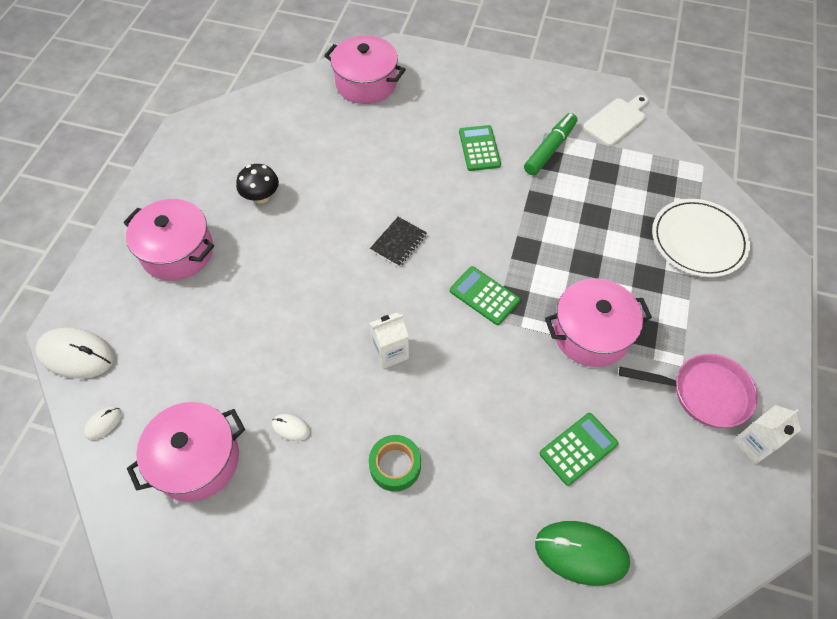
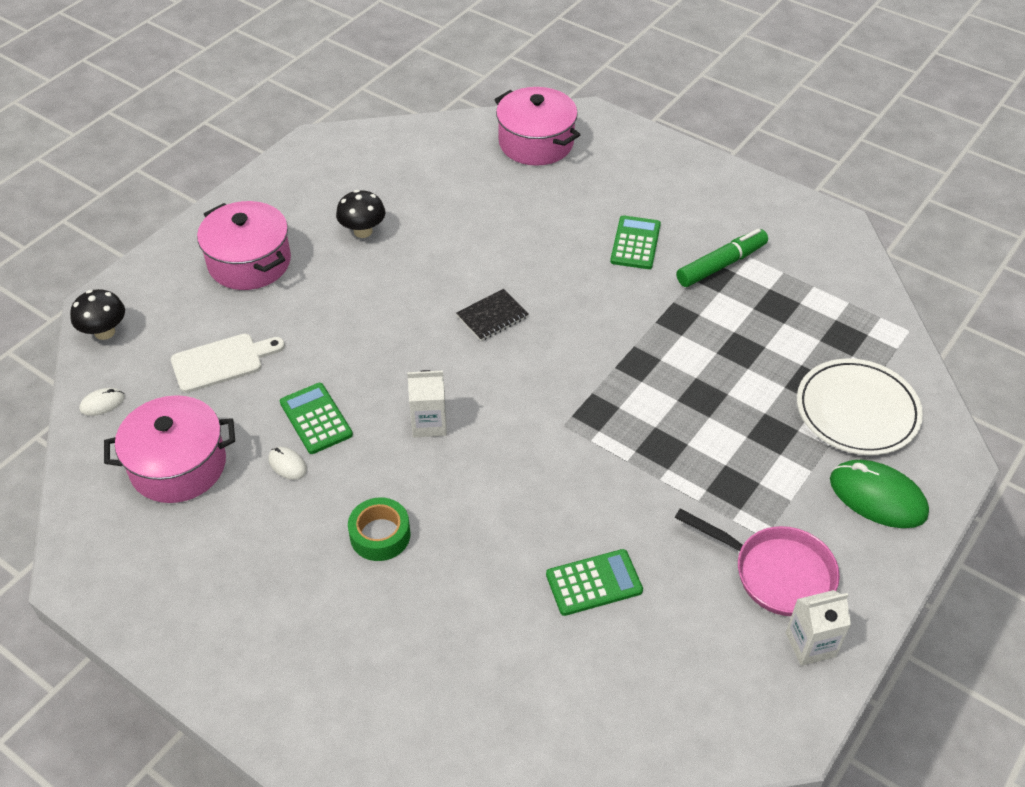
camera: 20 degrees right, 10 degrees down
(76, 354) = (104, 332): white mouse -> black mushroom
(484, 296) = (563, 397): green calculator -> green calculator (316, 419)
(581, 553) = (543, 686): green mouse -> green mouse (877, 497)
(591, 333) = (670, 471): pink pot -> none
(616, 120) = (821, 254): white cutting board -> white cutting board (222, 362)

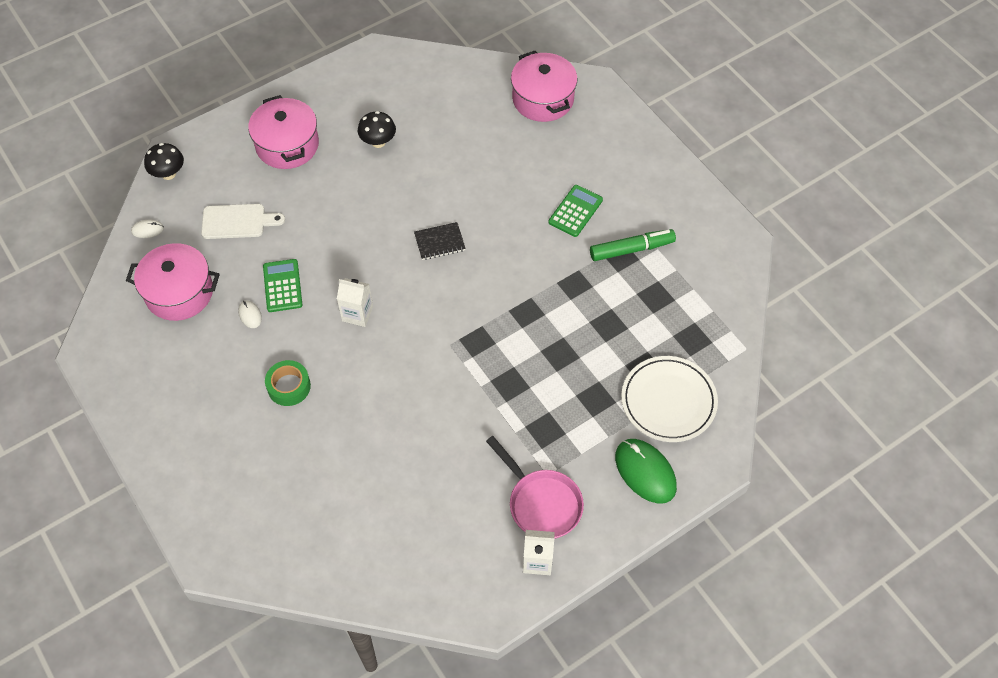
camera: 20 degrees right, 10 degrees up
(594, 583) = (414, 468): green calculator -> none

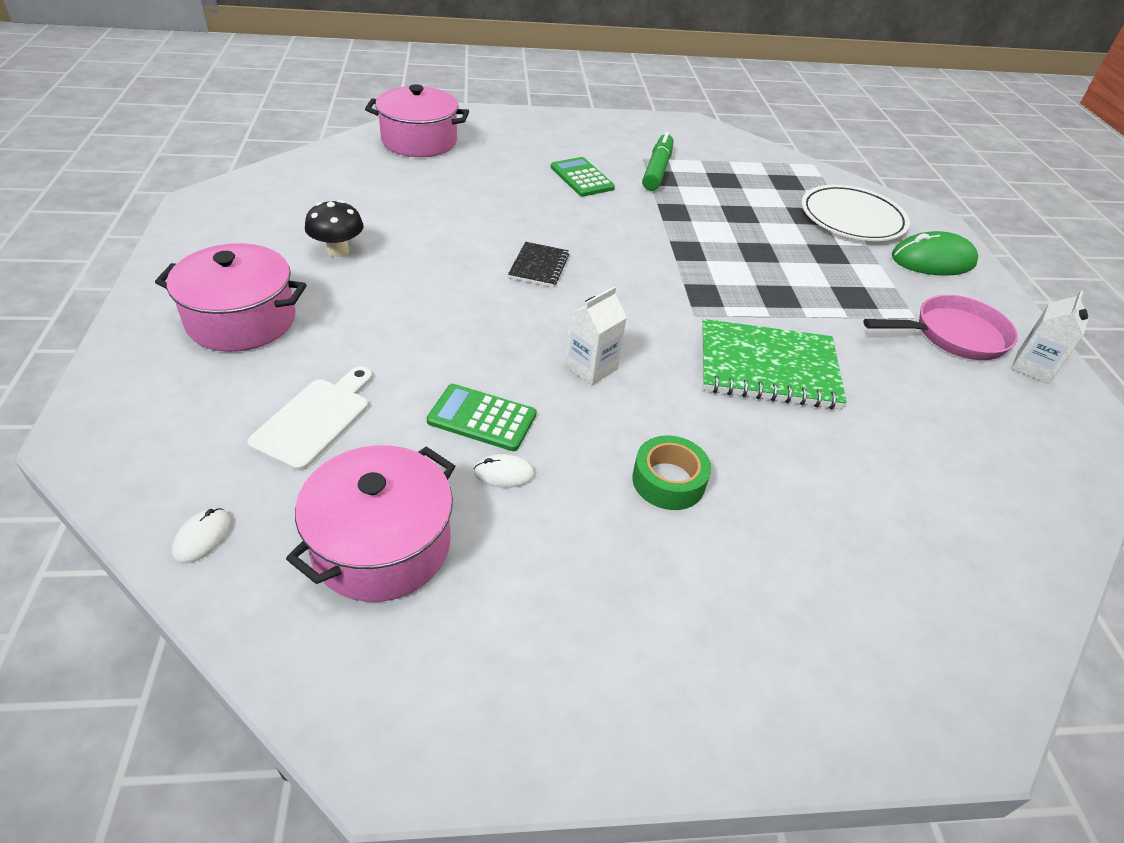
camera: 65 degrees left, 15 degrees down
(168, 174) = (120, 462): black mushroom -> none
(421, 402) = (767, 368): none -> green notebook

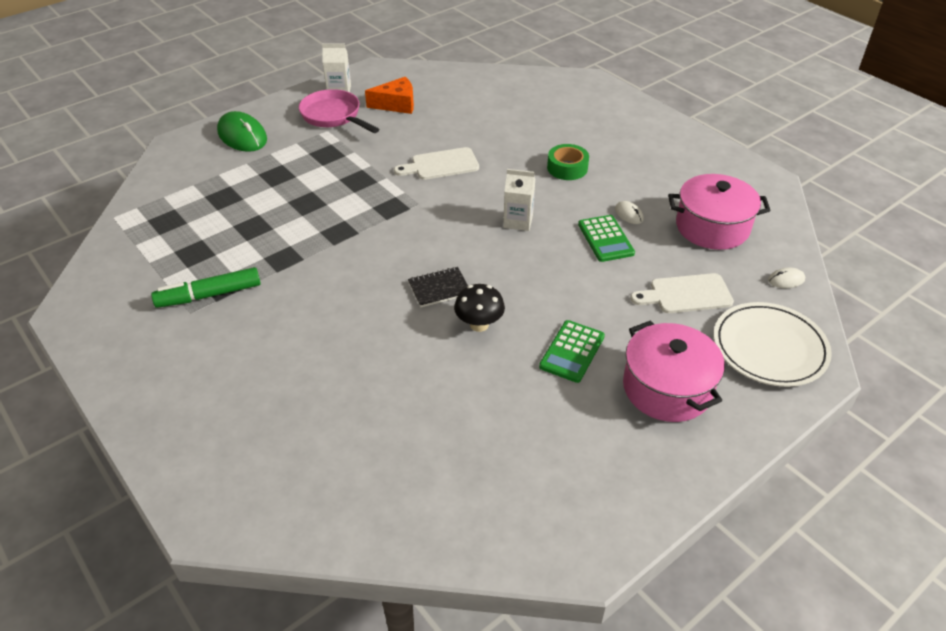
camera: 120 degrees left, 0 degrees up
(338, 251) = (541, 401): black mushroom -> black mushroom (479, 324)
(419, 141) = (297, 487): pink pot -> none
(582, 178) = (270, 331): green calculator -> green calculator (572, 351)
(767, 368) = (441, 165): green notebook -> white cutting board
(852, 218) = (207, 177): white plate -> white plate (769, 348)
(965, 401) = (396, 104): none -> orange cheese

